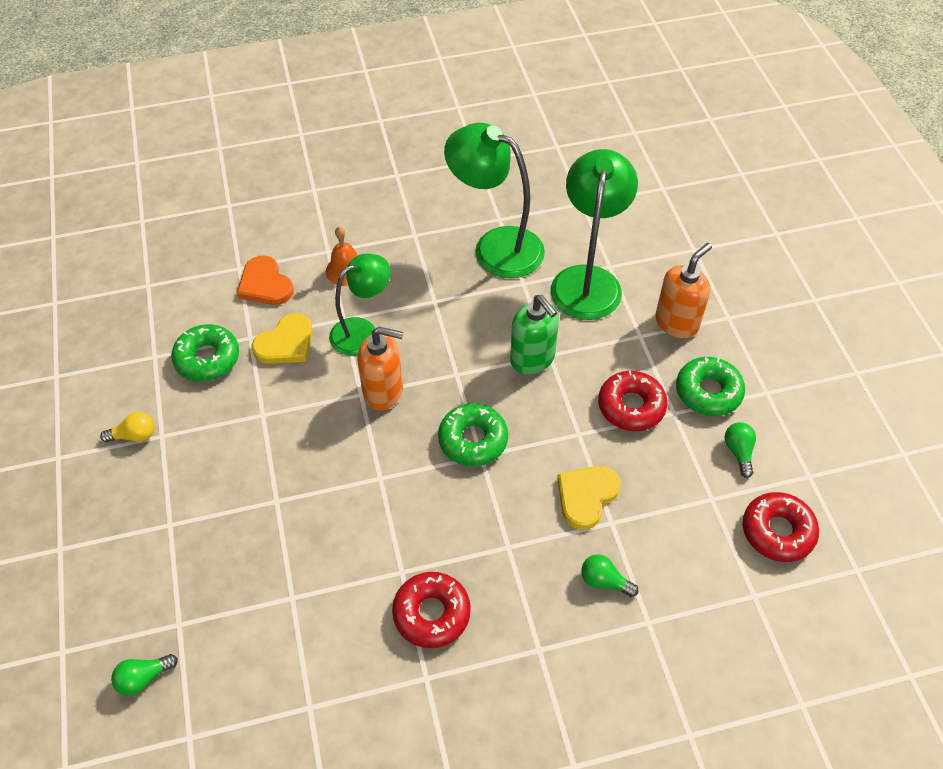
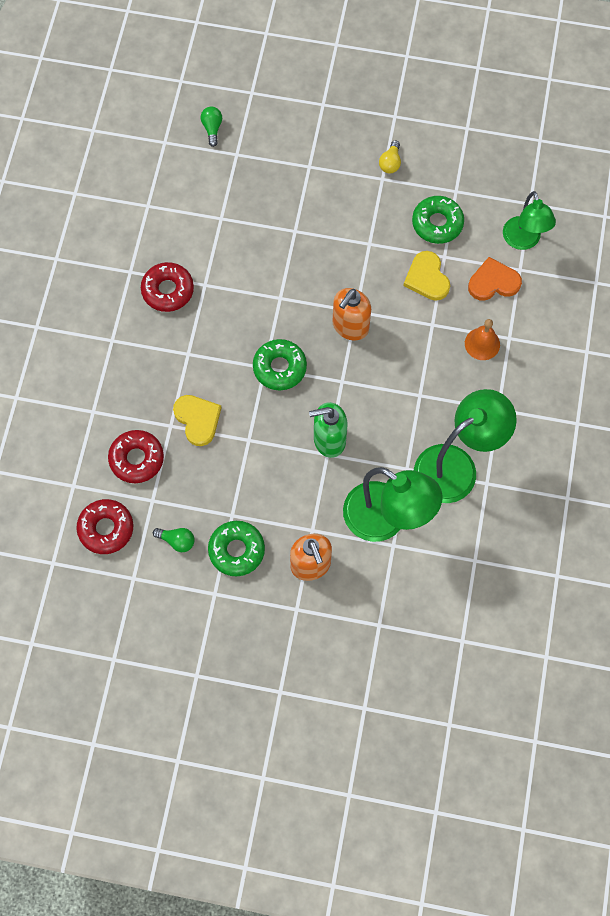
camera: 115 degrees right, 15 degrees up
(362, 331) = (413, 333): green lamp -> green lamp (523, 241)
(604, 581) = (133, 399): green light bulb -> none
(631, 406) = (252, 488): red donut -> red donut (136, 459)

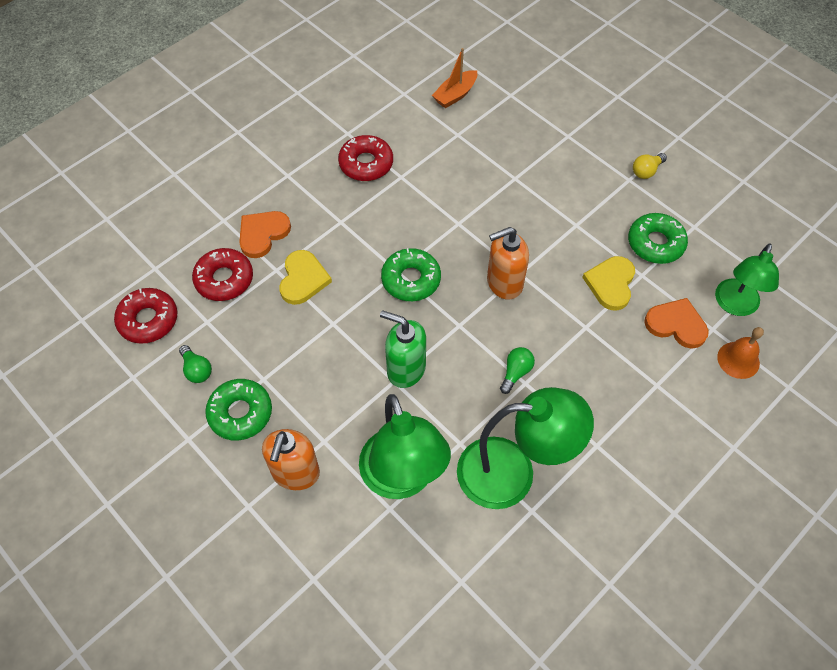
camera: 35 degrees right, 10 degrees down
(135, 403) = (263, 234): none -> orange heart
(191, 181) = (455, 95): none -> orange boat
(212, 128) = (505, 66): green light bulb -> green light bulb (515, 372)
(482, 344) = (624, 373): orange bell -> orange bell (738, 360)

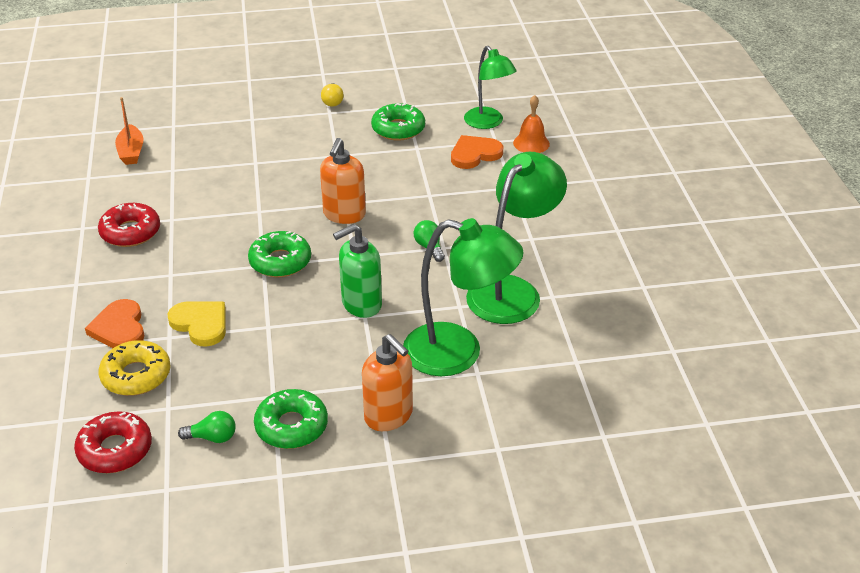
camera: 55 degrees left, 20 degrees down
(224, 279) = (136, 375): red donut -> yellow donut
(611, 284) = (407, 165): yellow heart -> none

